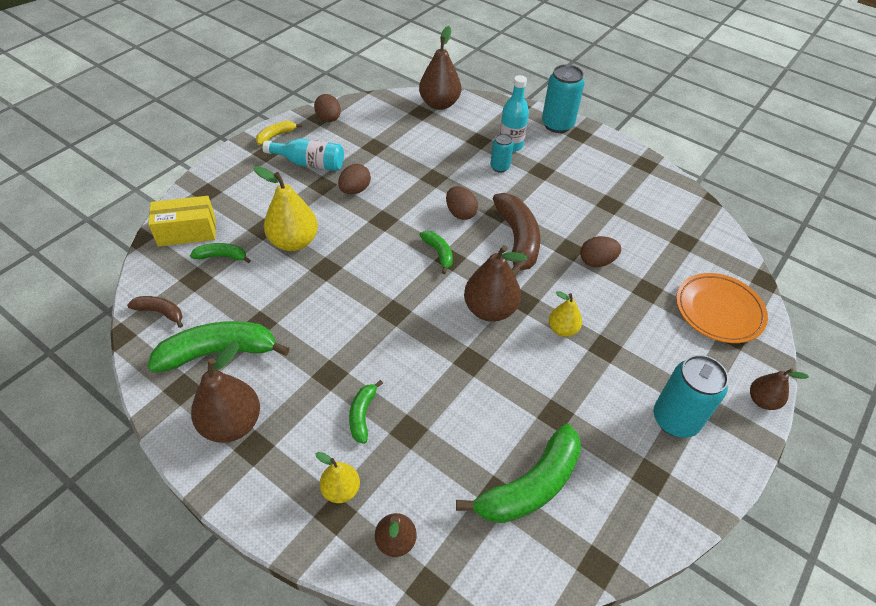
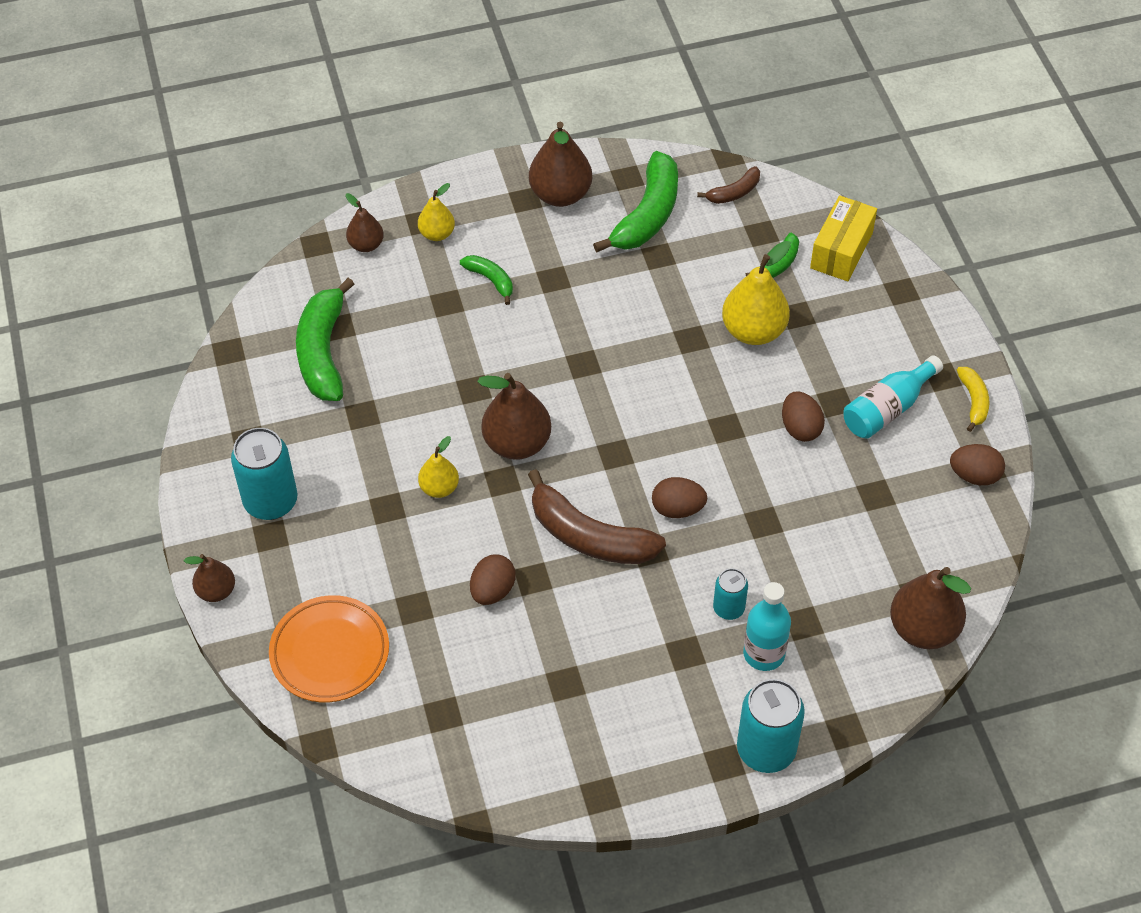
camera: 130 degrees right, 5 degrees up
(438, 253) = (631, 448): green banana -> none

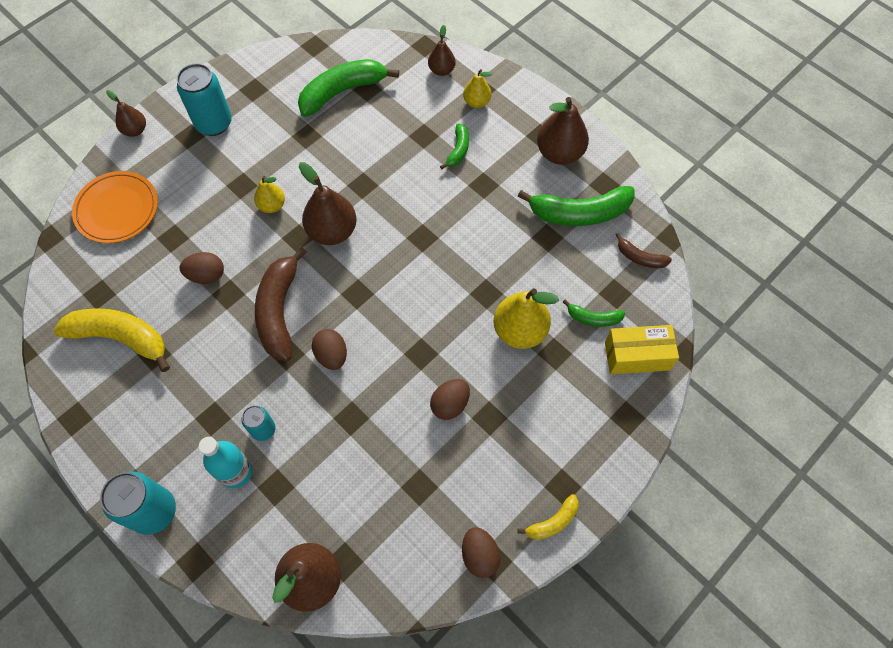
camera: 60 degrees right, 10 degrees up
(521, 710) = (121, 338): none -> yellow banana
(887, 409) = (505, 459): turquoise bottle -> none

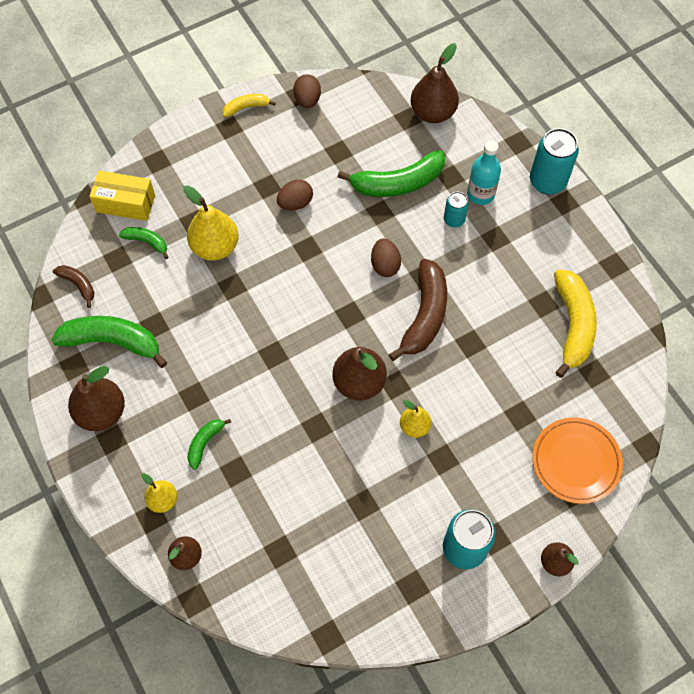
camera: 165 degrees left, 0 degrees up
(121, 338) = (573, 325): yellow banana -> yellow banana turned 120 degrees counterclockwise
(206, 275) = (489, 367): brown egg -> none
(342, 91) = (309, 555): green banana -> green banana (397, 183)

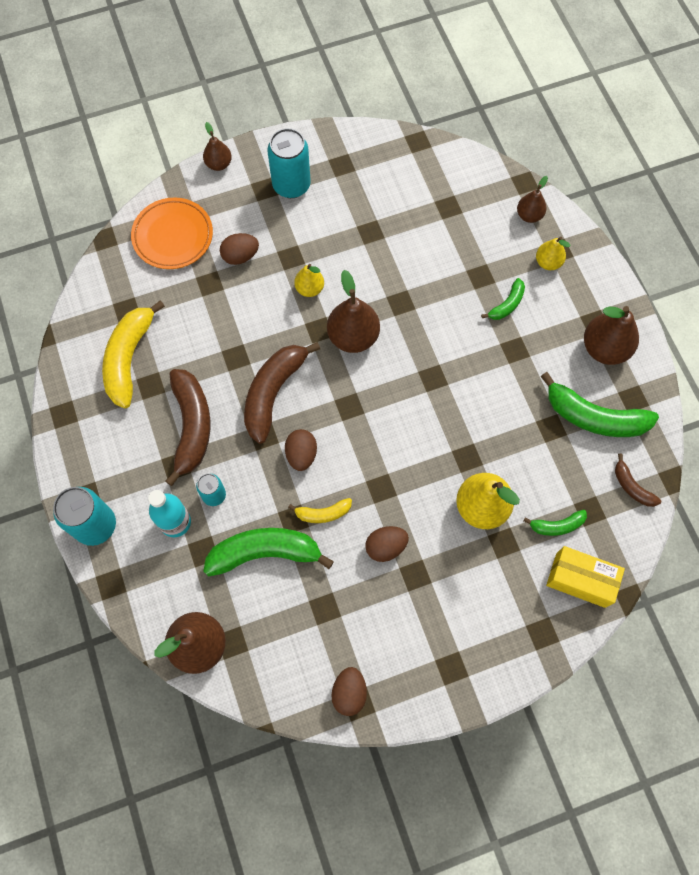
camera: 170 degrees left, 5 degrees up
(147, 242) = (557, 525): green banana -> green banana turned 45 degrees counterclockwise
(246, 107) = (427, 695): yellow banana -> yellow banana (323, 513)
(492, 273) = (191, 426): none -> brown banana
(496, 451) = (240, 256): none -> brown egg

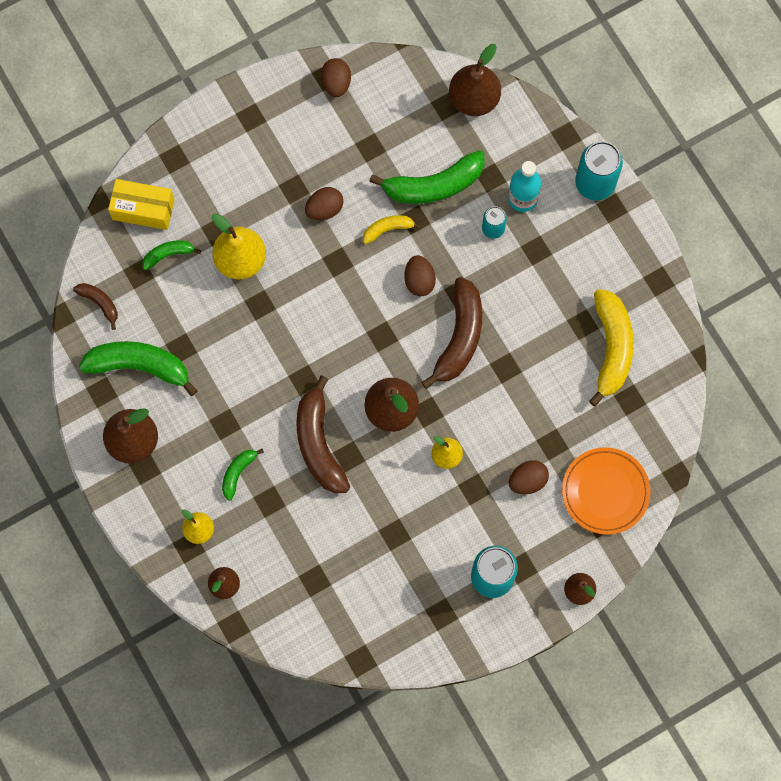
camera: 170 degrees right, 5 degrees up
(191, 426) = (531, 290): brown banana -> brown banana (319, 443)

